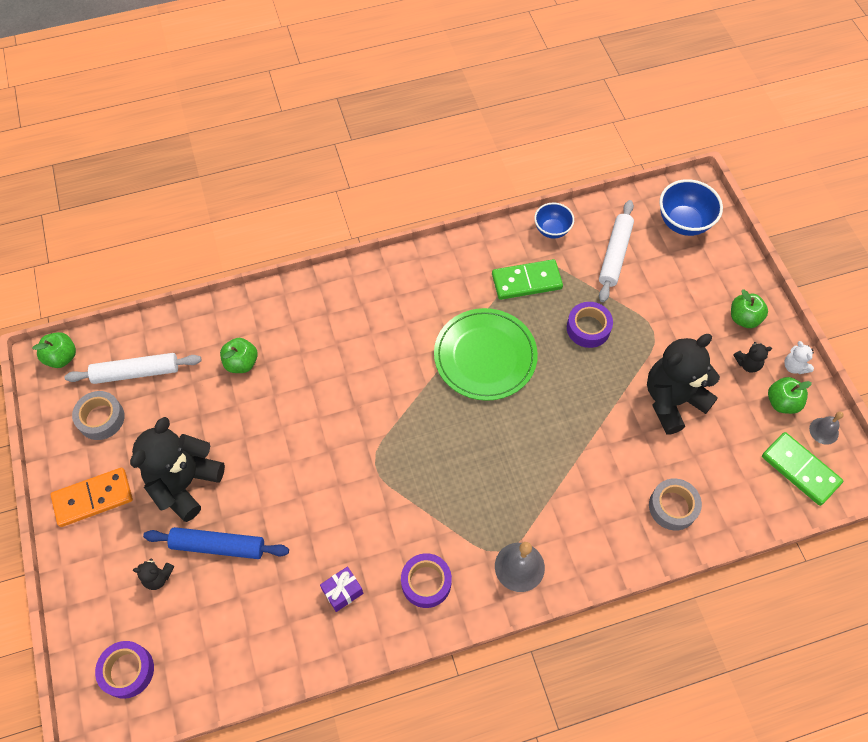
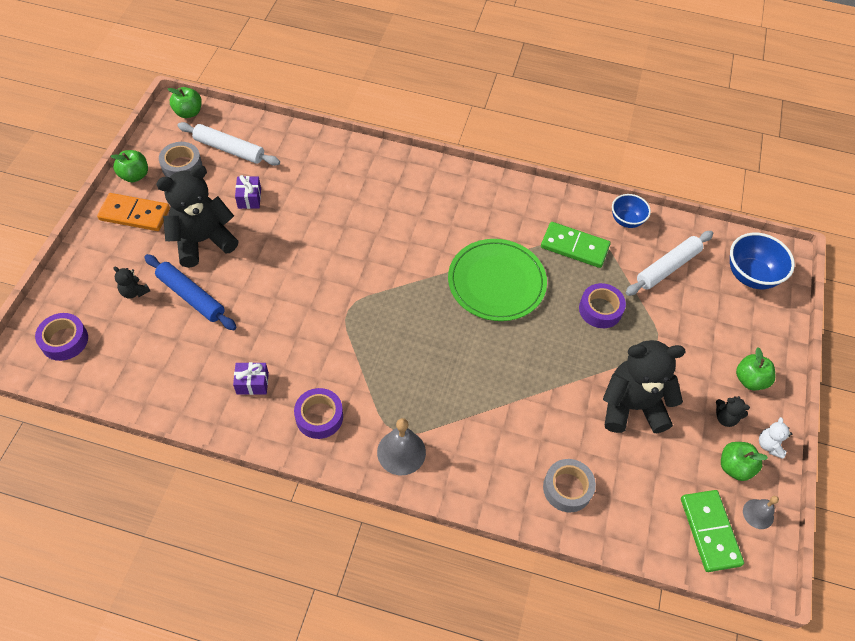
camera: 30 degrees right, 5 degrees down
(196, 411) = (249, 198): none -> purple gift
(241, 363) = (307, 184): green apple -> green apple (134, 175)

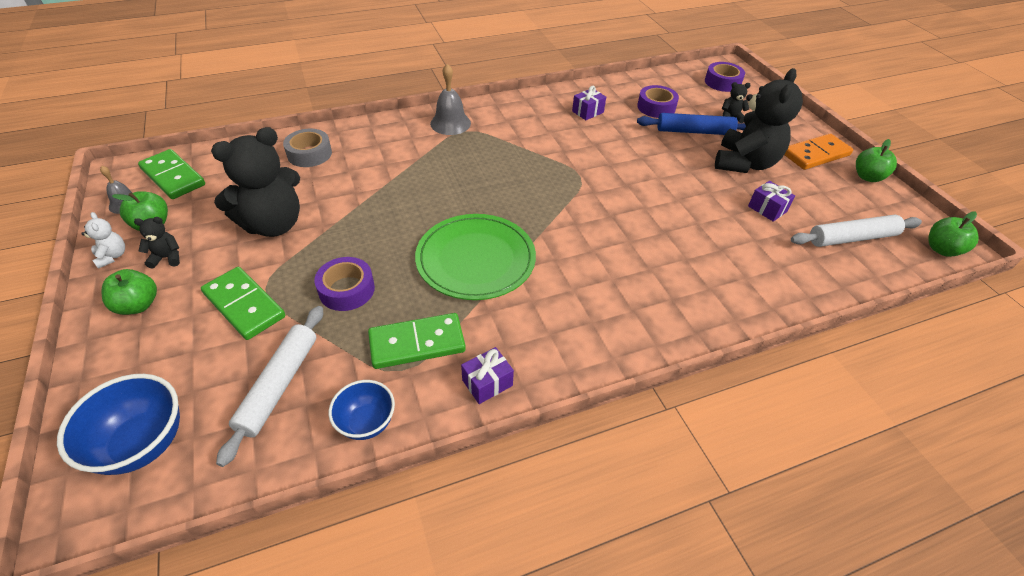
camera: 145 degrees right, 10 degrees down
(182, 166) = (855, 203): grey tape -> none
(319, 417) = (524, 116): purple tape -> purple tape (656, 107)
(549, 203) = (487, 383): none -> purple gift
(675, 337) = (244, 305): none -> green domino

